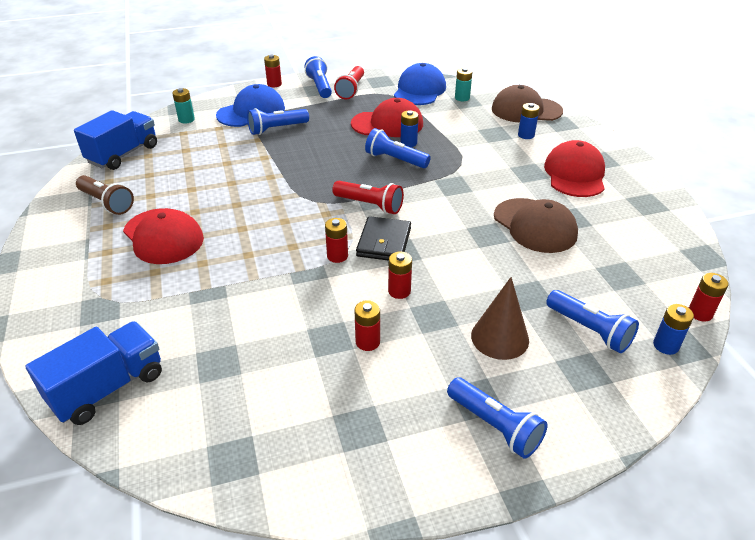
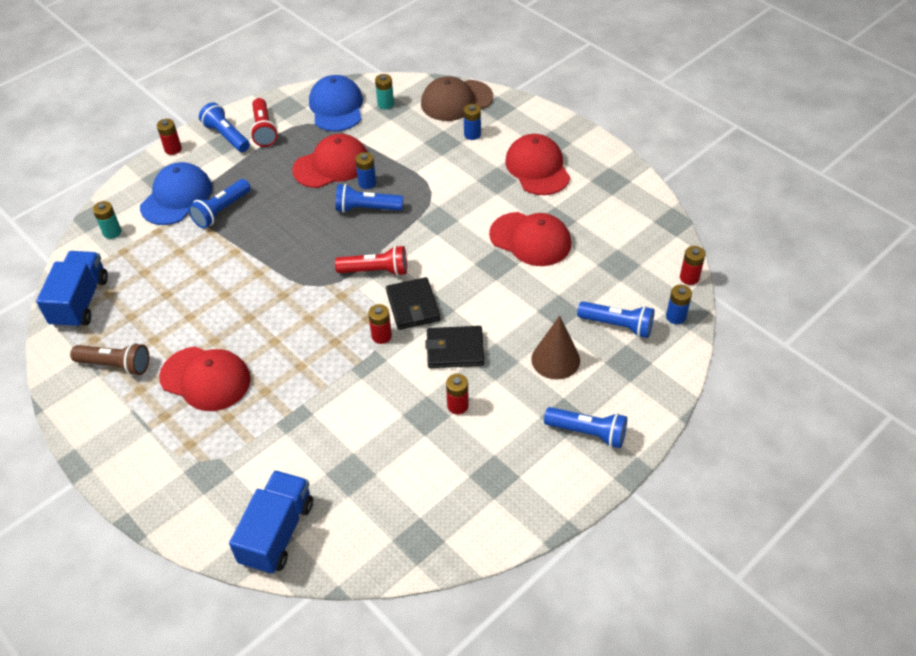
camera: 25 degrees left, 10 degrees up
(399, 291) = (455, 349): red battery -> black wallet
(535, 225) = (530, 239): brown cap -> red cap

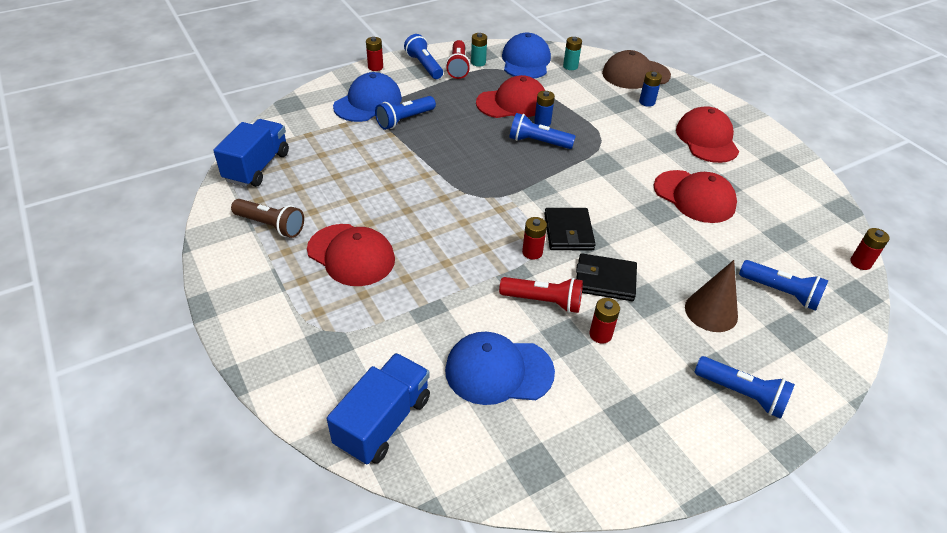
camera: 10 degrees right, 5 degrees down
(112, 232) = (303, 118): turquoise battery -> turquoise battery (478, 62)
(371, 462) = (498, 371): none -> blue cap
(376, 271) = (537, 194): red flashlight -> red flashlight (543, 301)
(676, 317) = (845, 297): blue battery -> none

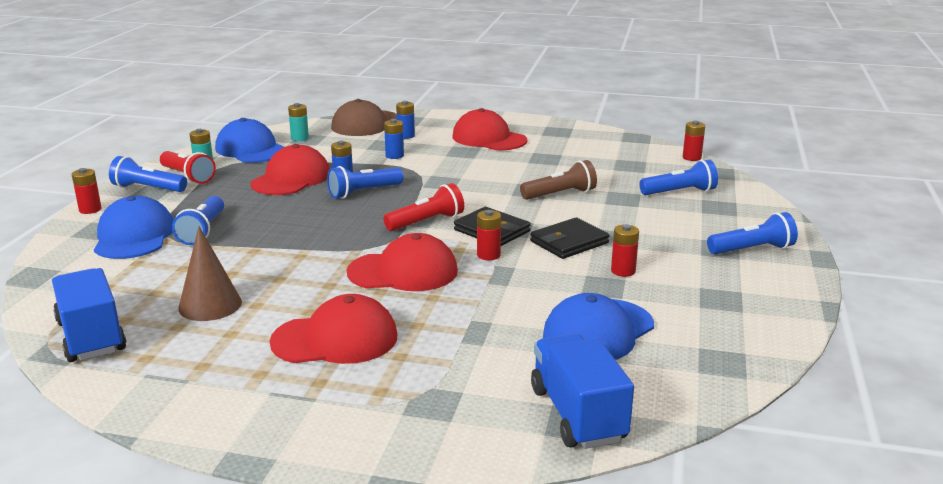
camera: 45 degrees left, 20 degrees down
(271, 225) = (203, 367): brown flashlight -> brown flashlight (560, 194)
(543, 301) = (551, 276): red flashlight -> red flashlight (427, 222)
(609, 118) = (394, 156): none -> blue battery
(694, 197) = (539, 171): red cap -> red cap (403, 272)
(711, 311) = (662, 222): brown cone -> brown cone (210, 305)

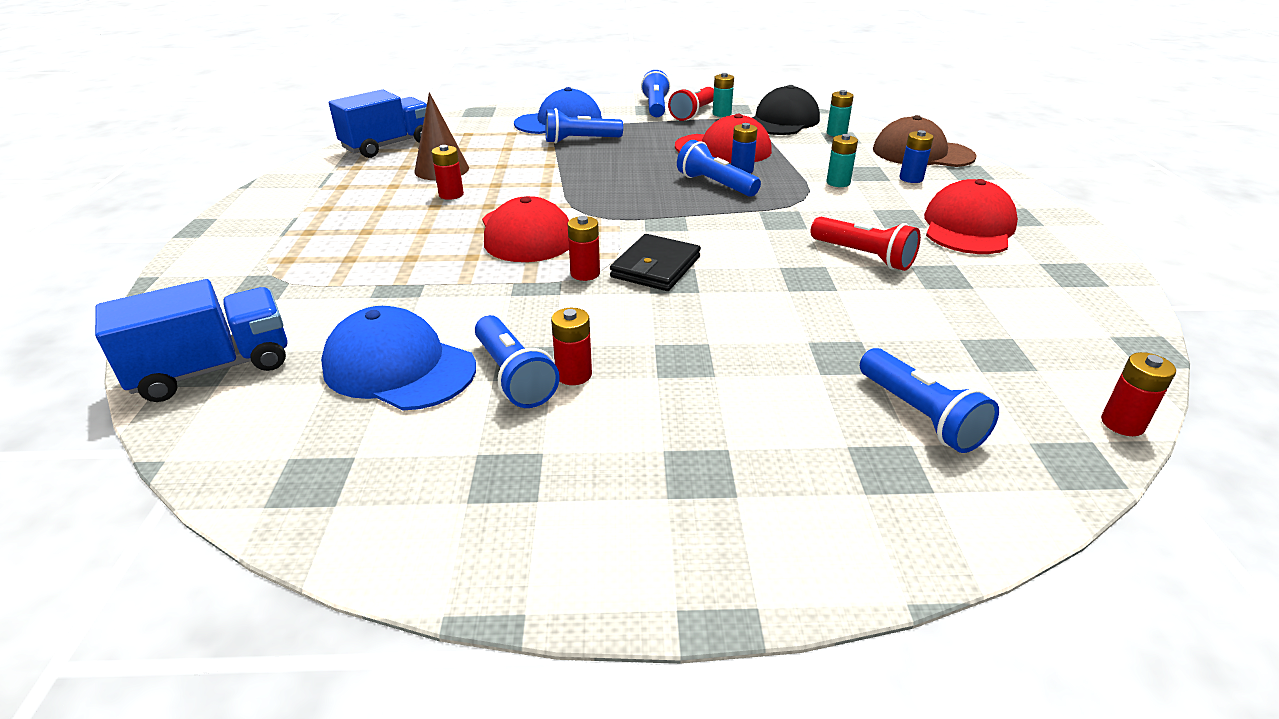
camera: 75 degrees right, 10 degrees up
(90, 210) = (601, 100): red battery -> red battery (451, 195)
(251, 149) = (782, 121): blue cap -> black cap
(335, 339) = (382, 225): red cap -> none
(394, 156) = (838, 183): blue battery -> turquoise battery
(427, 222) = (657, 227): red flashlight -> red flashlight (863, 256)
(560, 194) = (810, 301): brown flashlight -> none
(569, 242) = (649, 323): black wallet -> none
(752, 250) = (711, 515): blue flashlight -> blue flashlight (514, 376)

